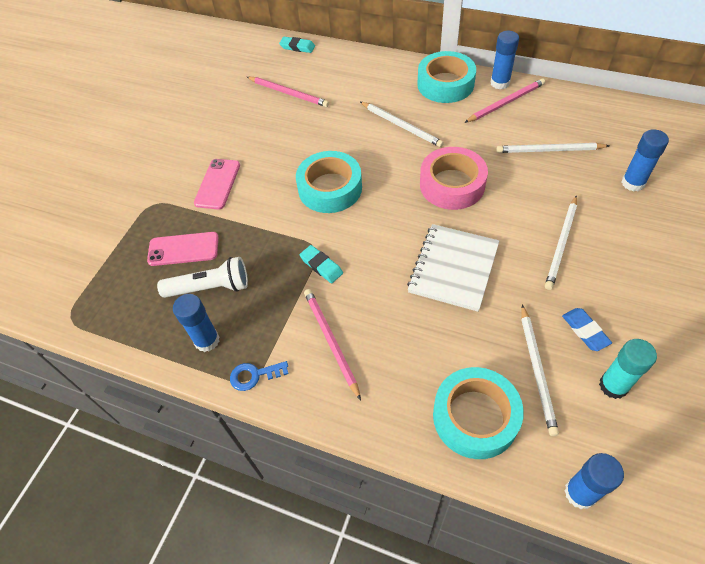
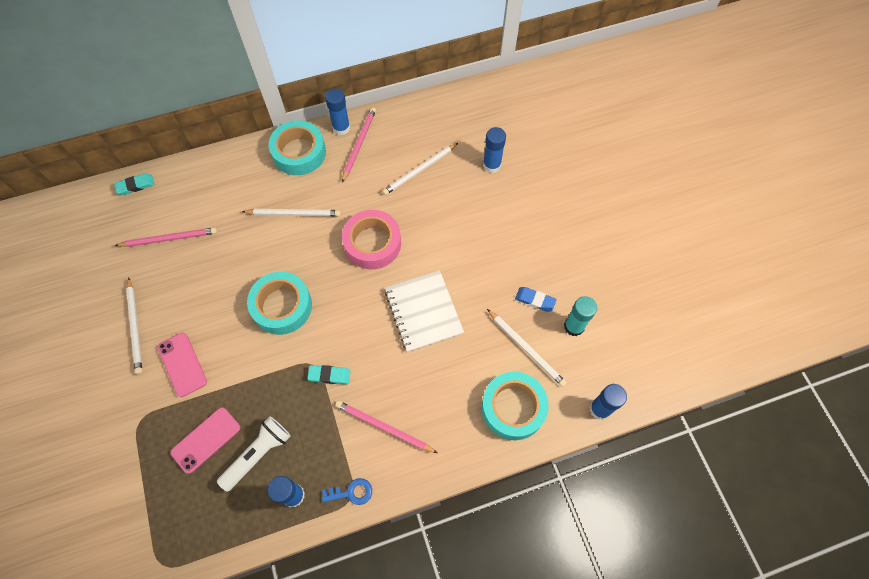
camera: 45 degrees left, 10 degrees up
(254, 375) = (351, 492): blue key -> blue key turned 135 degrees counterclockwise
(561, 244) = (479, 244): white pencil -> white pencil (135, 327)

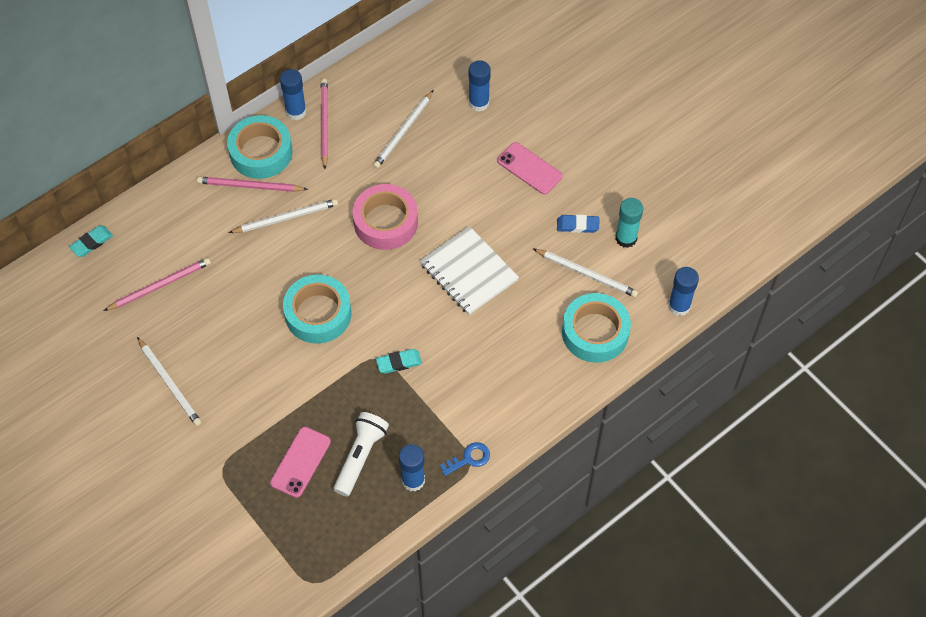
camera: 20 degrees left, 5 degrees down
(182, 364) = (239, 402): pink phone -> pink phone (529, 168)
(384, 427) = (475, 391): pink pencil -> pink pencil (250, 186)

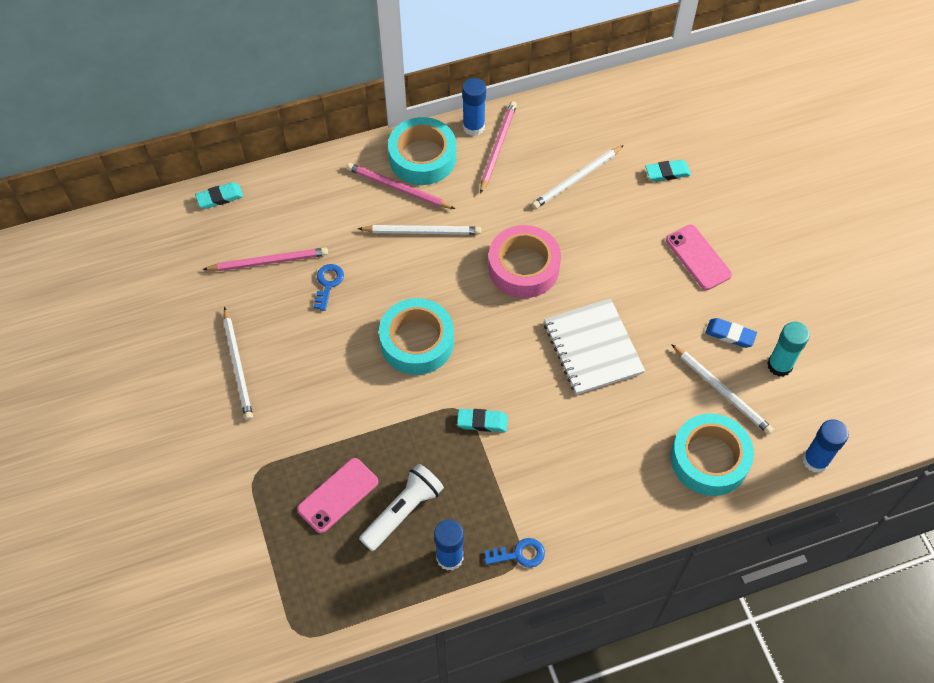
camera: 20 degrees right, 0 degrees up
(221, 288) = (328, 284): none -> blue key
(479, 103) = (667, 173): blue glue stick -> turquoise eraser

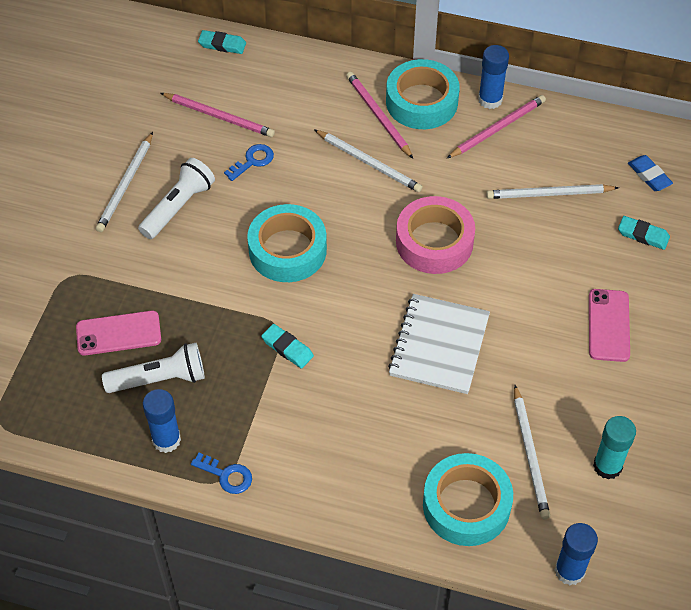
camera: 35 degrees right, 5 degrees down
(298, 358) = (178, 207): none -> white flashlight
(730, 334) = (581, 410): blue eraser -> blue eraser (649, 175)

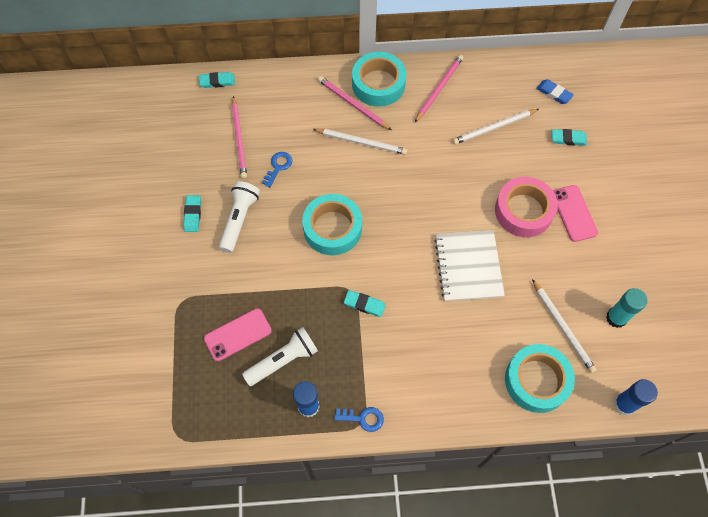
camera: 20 degrees left, 10 degrees up
(125, 185) = (193, 215): white pencil -> turquoise eraser
(219, 117) = (239, 139): pink pencil -> pink pencil turned 75 degrees clockwise
(434, 242) = (432, 189): pink tape -> pink tape (523, 211)
(490, 100) = (425, 68): blue glue stick -> none

